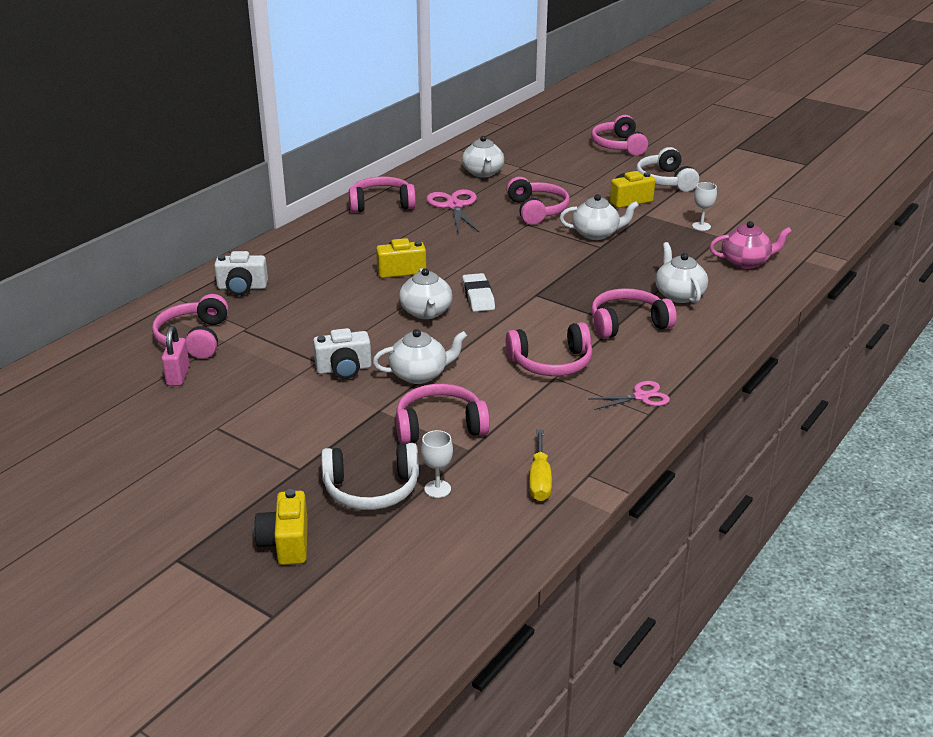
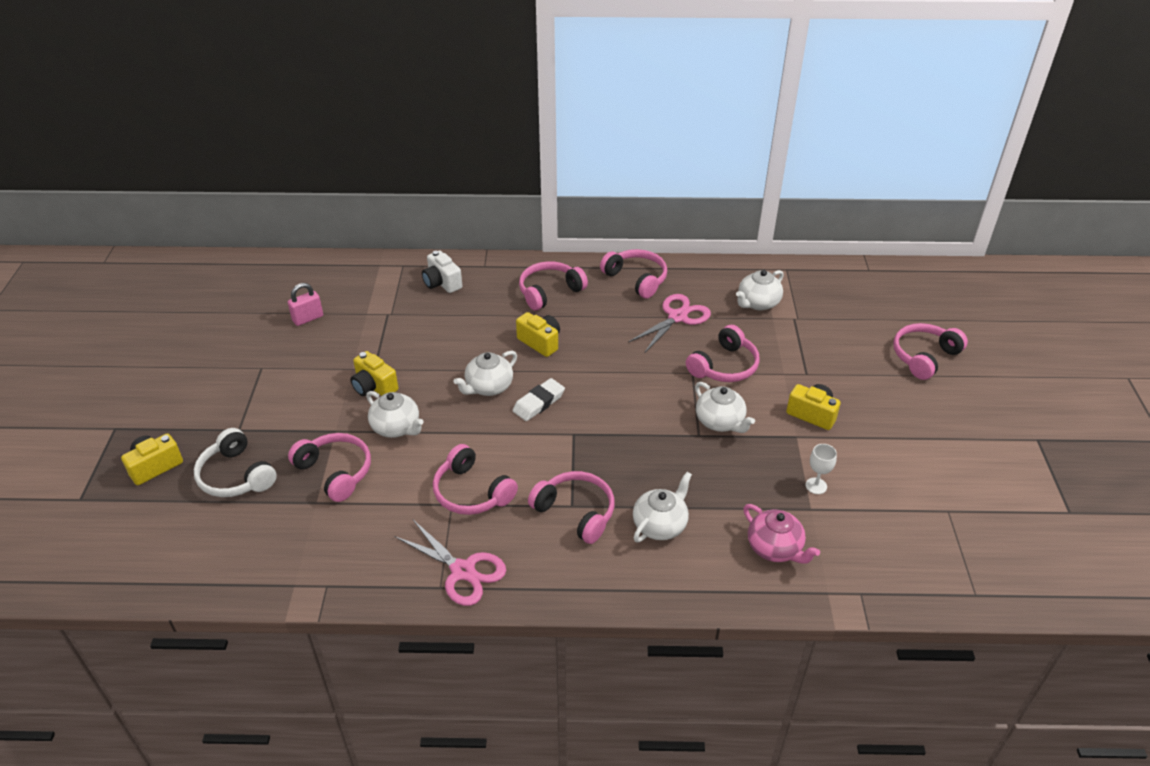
camera: 55 degrees right, 10 degrees up
(194, 338) = (358, 299): pink headphones -> pink headphones (549, 292)
(344, 369) = (374, 387): white camera -> yellow camera
(437, 489) = (256, 509): white goblet -> none
(539, 479) = (302, 560): yellow screwdriver -> none
(641, 396) = (463, 571): pink scissors -> pink scissors, size x1.60
(665, 181) = (886, 421): white headphones -> none

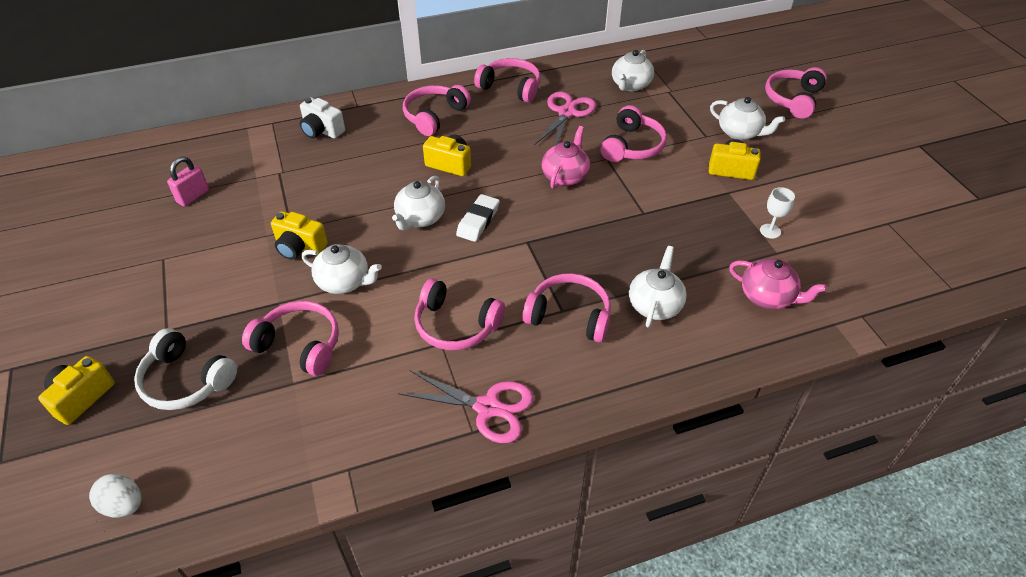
camera: 20 degrees left, 5 degrees up
(151, 560) = (124, 505): none -> white egg
(642, 380) = (565, 176): none -> pink teapot
(720, 422) = (656, 196): white teapot -> white teapot (740, 133)

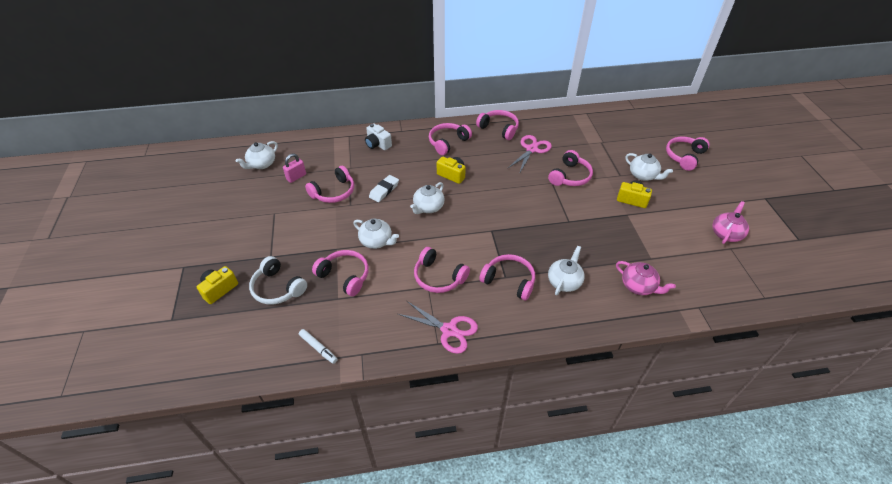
camera: 10 degrees right, 0 degrees up
(124, 505) = (234, 354): white egg -> none
(260, 213) = (334, 192): none -> pink headphones
(272, 470) = (318, 348): none -> white marker
(300, 247) = (353, 216): yellow camera -> none
(478, 221) = (463, 213): white eraser -> white eraser (384, 190)
(565, 176) = (523, 191): pink teapot -> pink teapot (726, 234)
(630, 85) = (577, 135): white teapot -> white teapot (262, 164)
(770, 231) = (649, 243): white goblet -> none

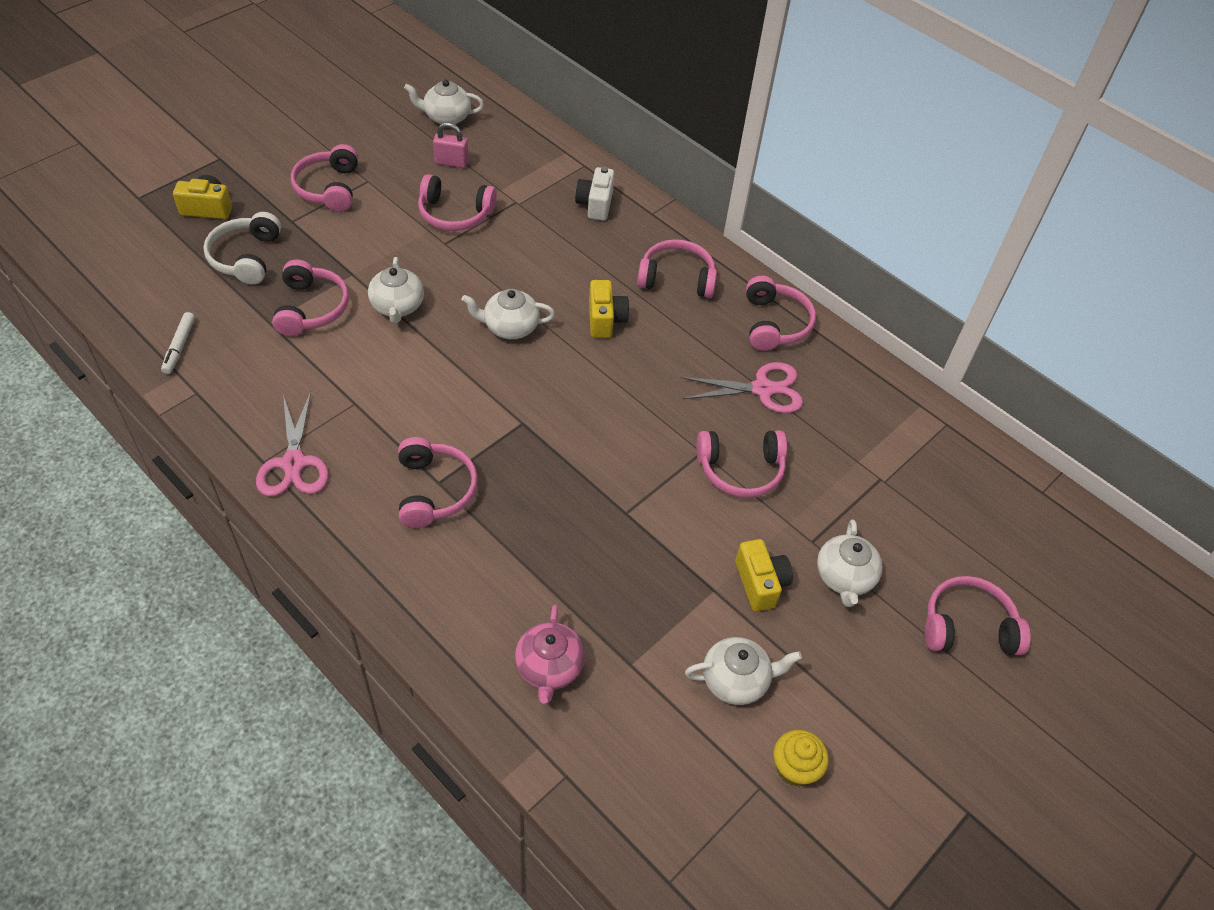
camera: 50 degrees right, 5 degrees up
(384, 190) = (503, 262): white eraser -> none
(439, 277) = (381, 406): pink headphones -> pink headphones (329, 188)
(564, 281) = (484, 560): white teapot -> white teapot (736, 680)
(726, 234) = (794, 768): pink teapot -> yellow cupcake

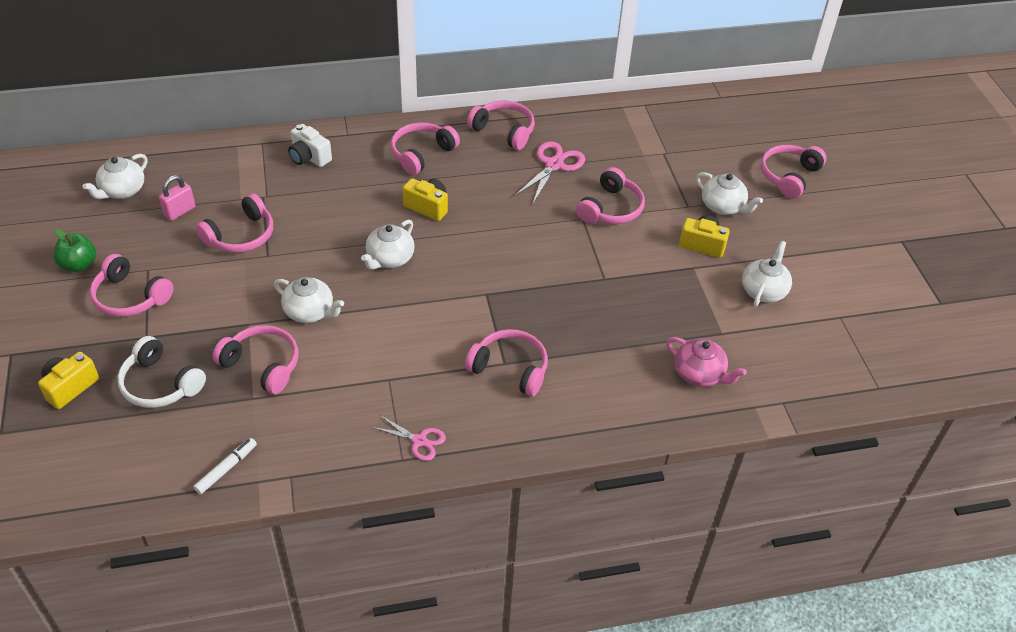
camera: 55 degrees left, 5 degrees down
(179, 346) = (226, 469): white marker -> white marker turned 90 degrees counterclockwise
(294, 463) = (419, 441): pink scissors -> pink scissors, size x0.63
(342, 140) = (79, 265): none -> green apple
(794, 768) = (836, 295): yellow cupcake -> none

